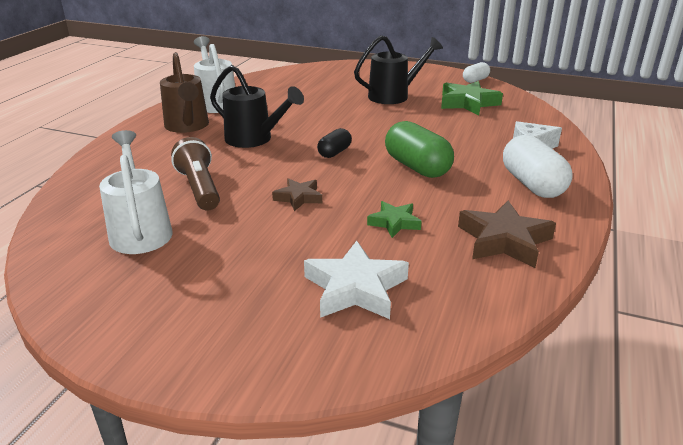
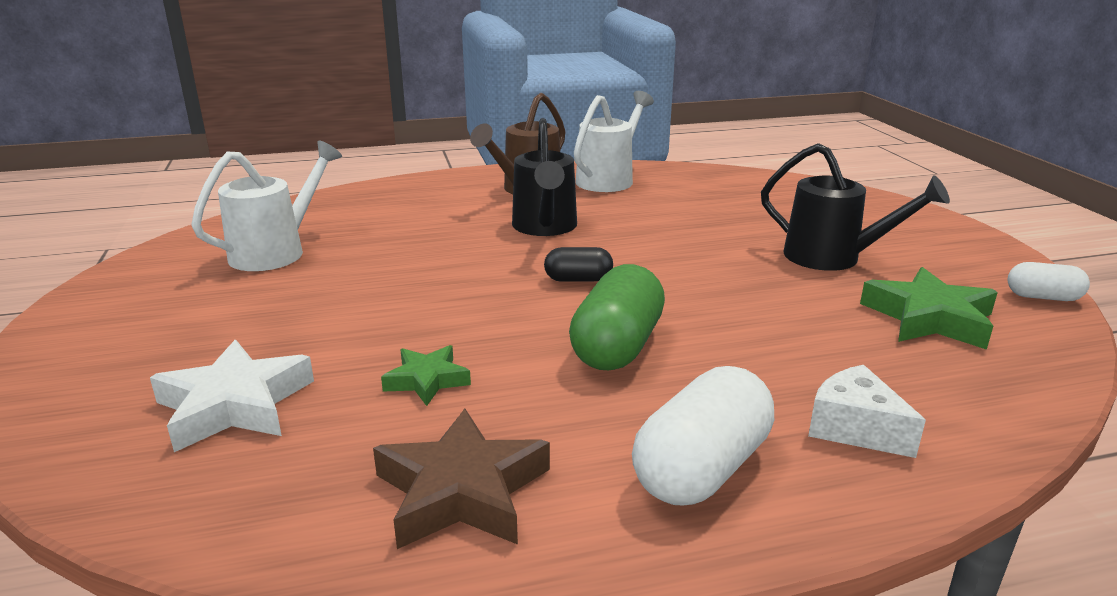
camera: 55 degrees right, 5 degrees down
(199, 188) = (391, 244): brown flashlight -> none
(298, 198) = (427, 299): brown star -> none

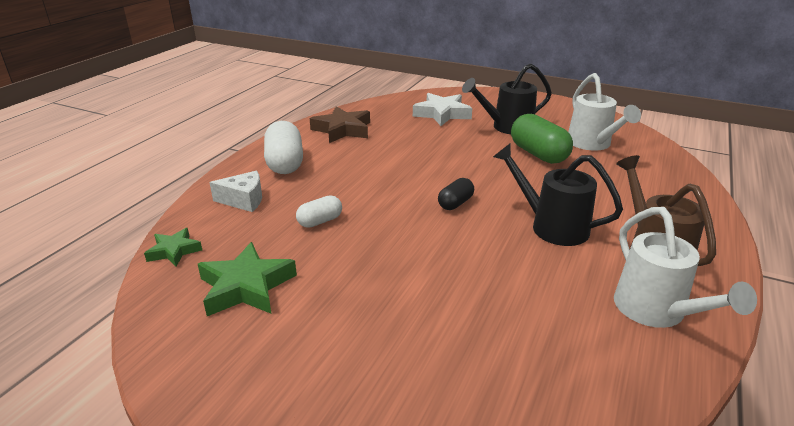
camera: 130 degrees right, 5 degrees up
(427, 380) = (411, 142): green star -> green star (174, 251)
(617, 346) = (375, 183): green capsule -> green capsule (538, 154)
(833, 258) = (354, 315): black watering can -> black watering can (507, 127)
(1043, 297) = (170, 366): white capsule -> white capsule (320, 221)

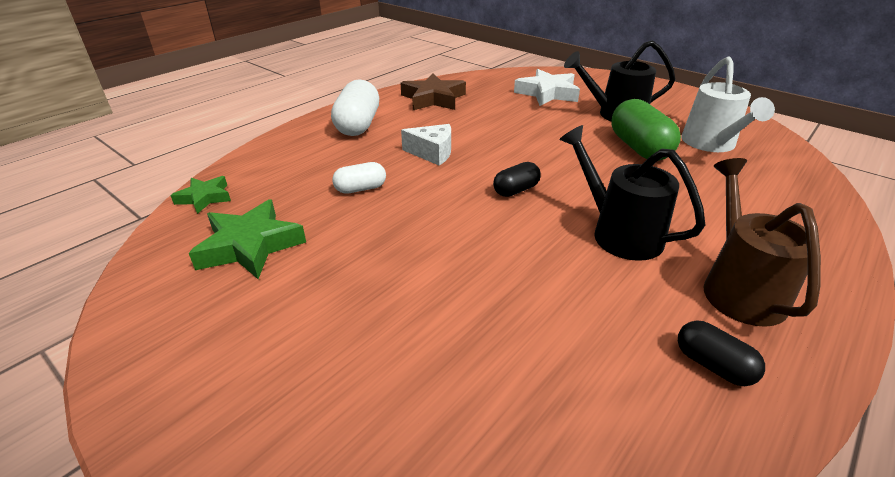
camera: 15 degrees right, 5 degrees up
(244, 200) = (298, 157): white cheese -> white cheese (432, 153)
(656, 312) = (713, 365): white watering can -> black capsule

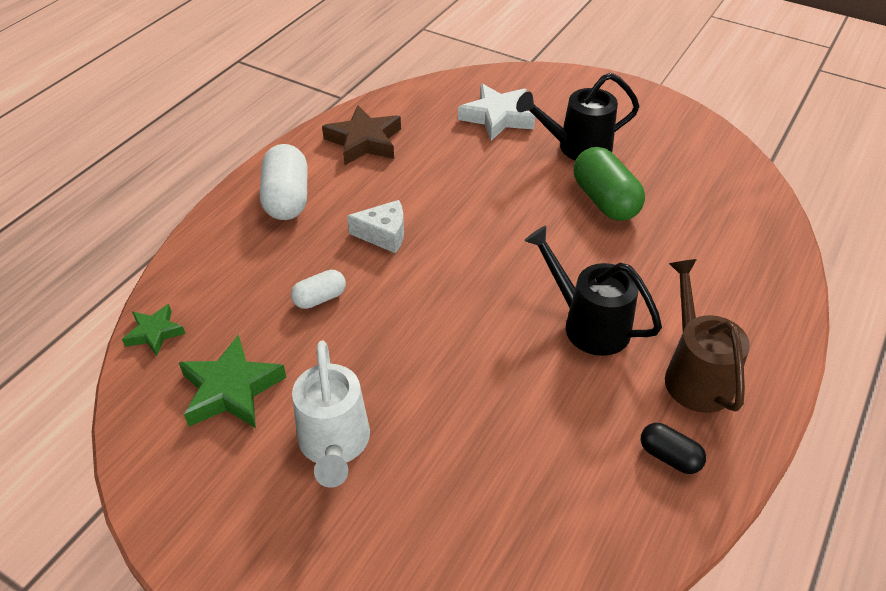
camera: 10 degrees left, 10 degrees up
(516, 190) = (482, 280): black capsule -> none
(711, 144) = (679, 186): white watering can -> white watering can (334, 445)

